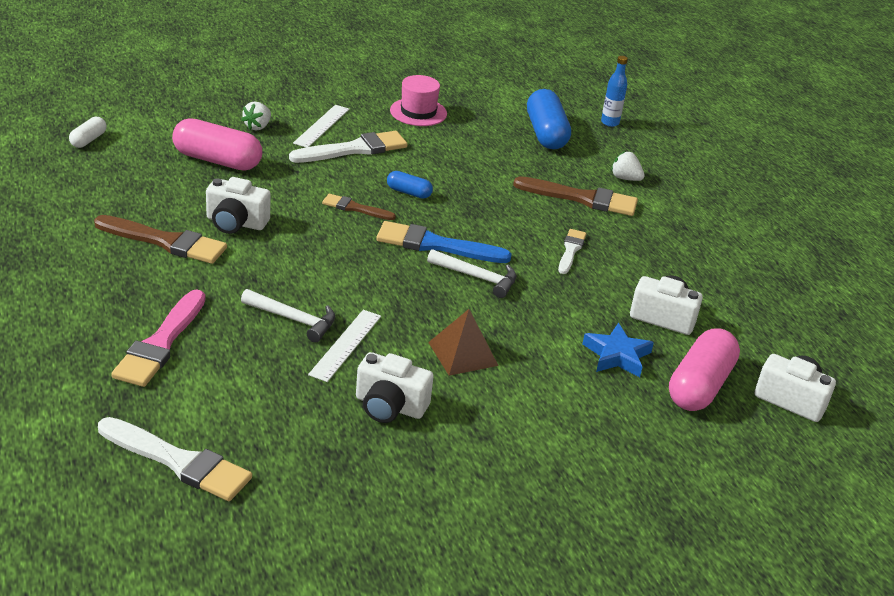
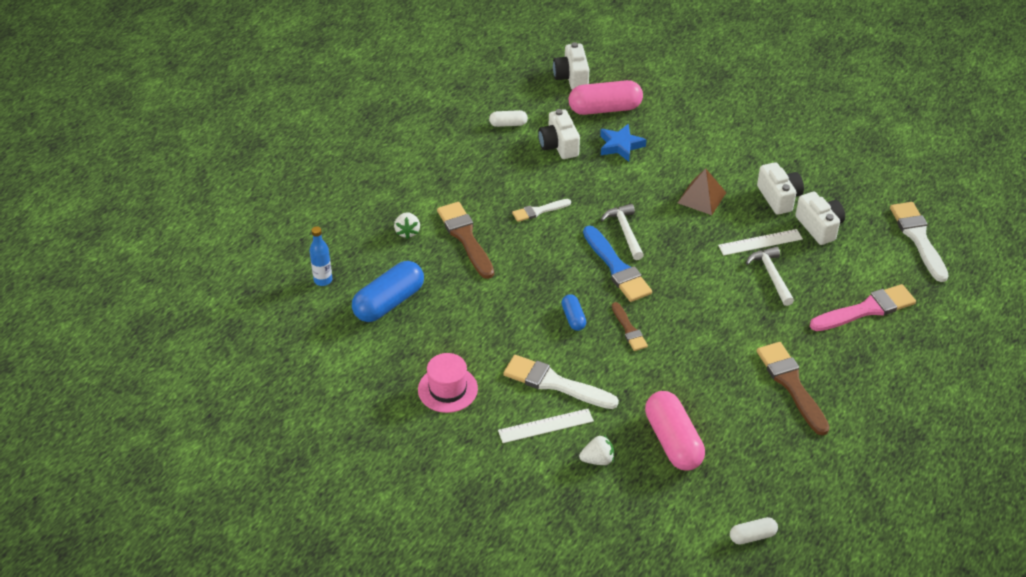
camera: 125 degrees left, 10 degrees up
(236, 223) = (726, 370): white camera -> white camera (819, 227)
(737, 307) = (508, 124): none -> white capsule

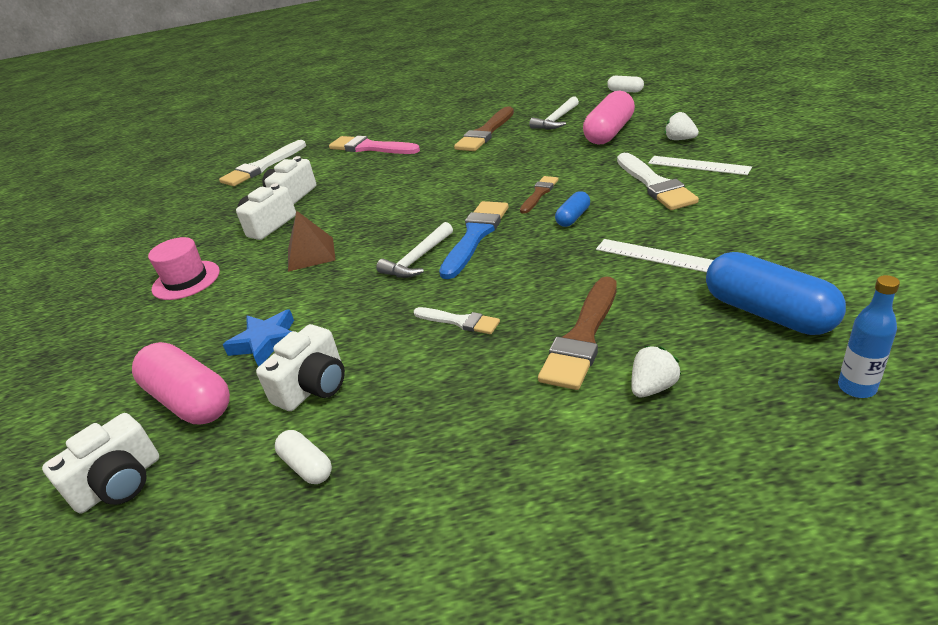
camera: 125 degrees left, 10 degrees down
(389, 302) = (768, 313): blue capsule -> blue capsule turned 45 degrees clockwise
(447, 389) = (769, 214): pink hat -> pink hat (186, 280)
(760, 242) = (344, 204): white ruler -> white ruler (655, 255)
(771, 275) = (381, 183): white hammer -> white hammer (556, 120)

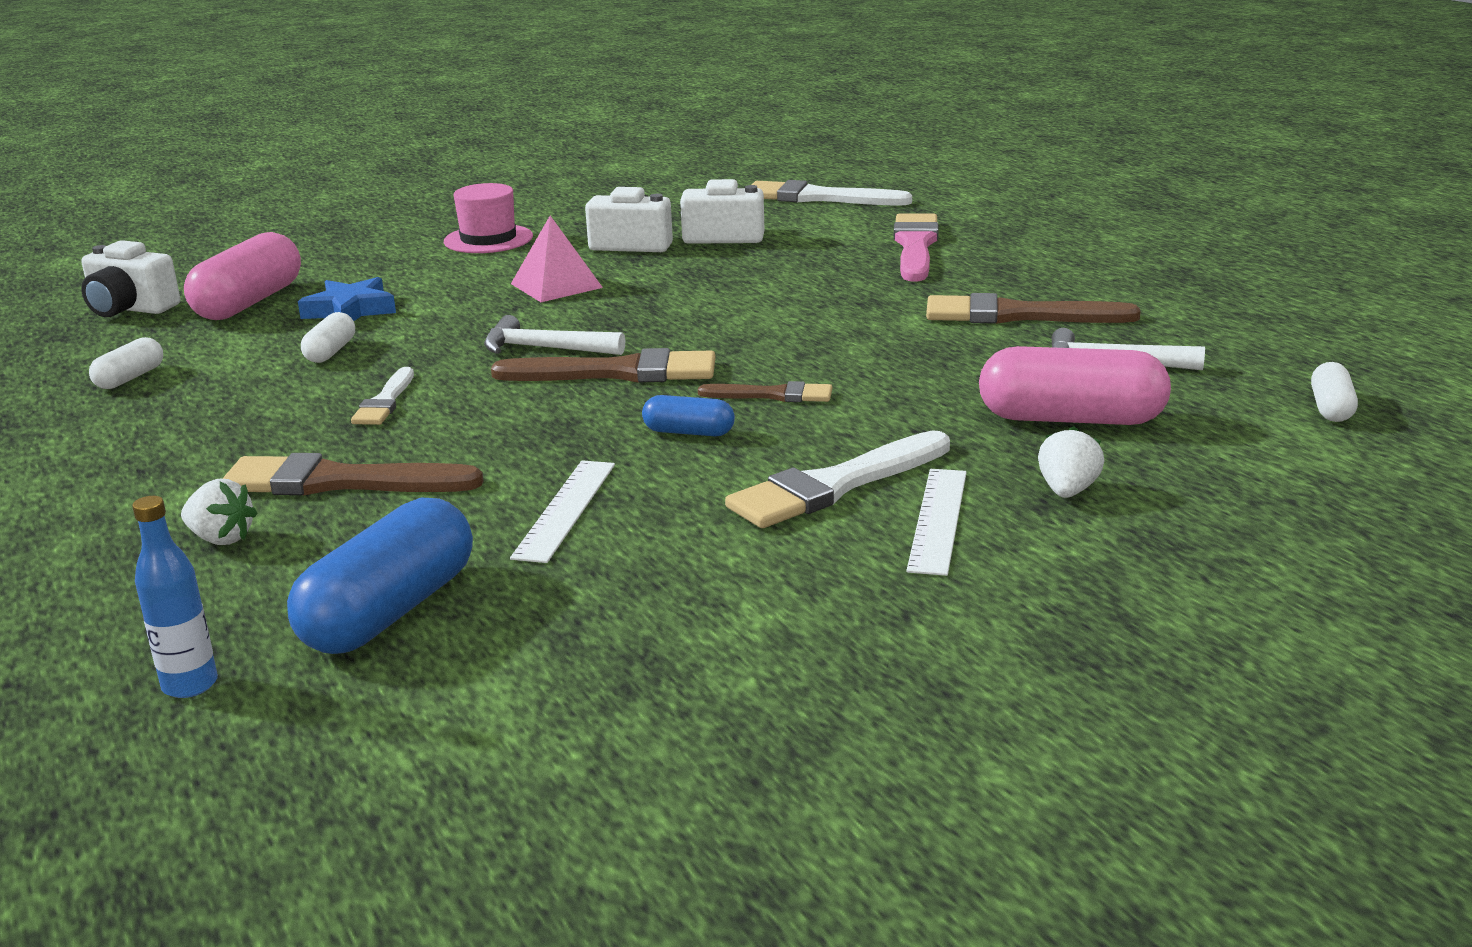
camera: 65 degrees right, 10 degrees down
(311, 254) = (556, 285): brown pyramid -> pink pyramid
(313, 386) = (262, 351): white camera -> none
(345, 349) = (330, 352): none -> white capsule
(475, 236) = (618, 372): blue brush -> brown brush

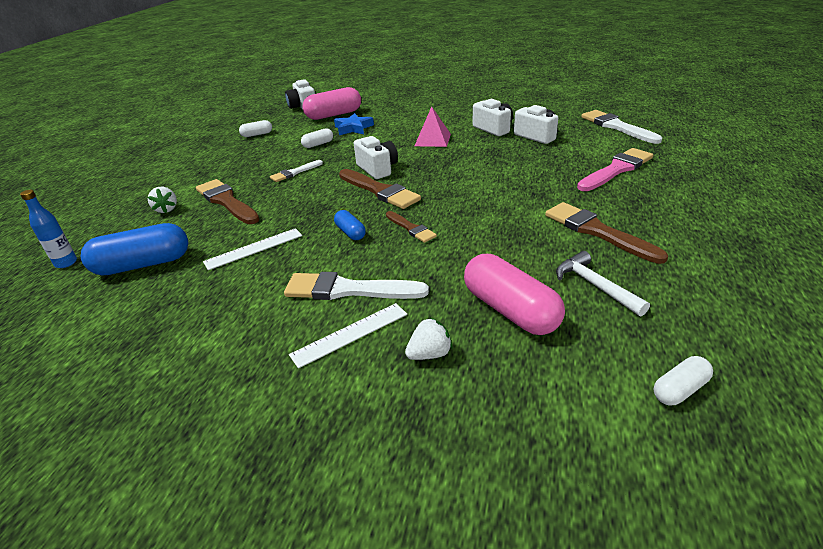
camera: 45 degrees right, 10 degrees up
(488, 239) = (448, 110): pink hat -> none
(545, 349) = (377, 169): white hammer -> white camera

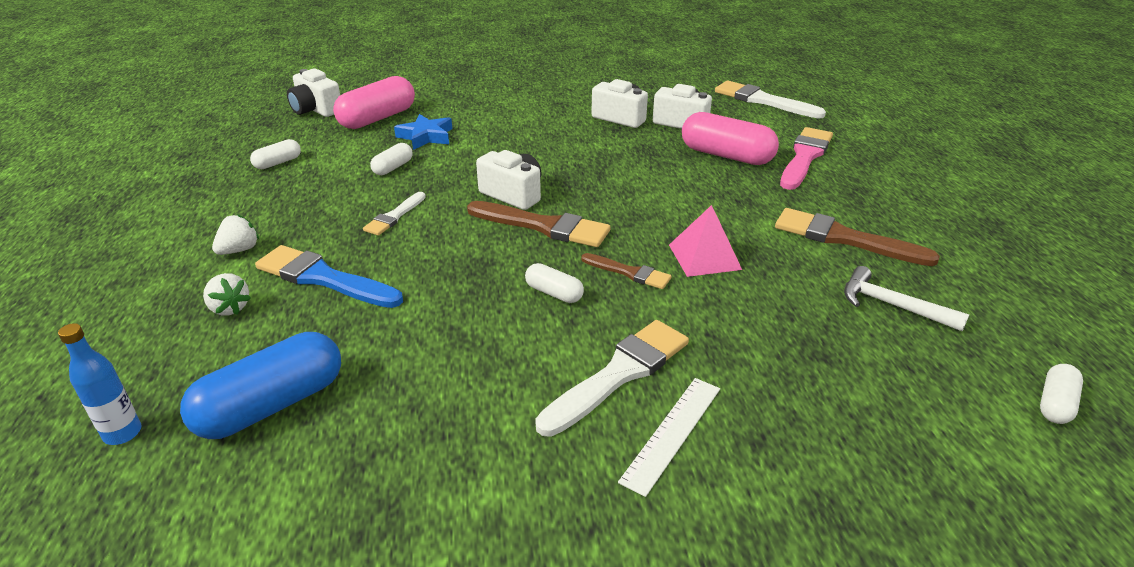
camera: 25 degrees left, 0 degrees up
(226, 201) = (323, 278): brown brush -> blue brush
(254, 248) = (433, 343): white ruler -> none
(348, 290) = (619, 374): white brush -> white brush turned 150 degrees clockwise
(350, 232) = (554, 293): blue capsule -> white capsule
(429, 354) = (787, 433): white strawberry -> white strawberry (239, 250)
(432, 140) = (554, 142): pink pyramid -> pink pyramid (704, 257)
(510, 310) = (829, 355): pink capsule -> pink capsule (726, 156)

